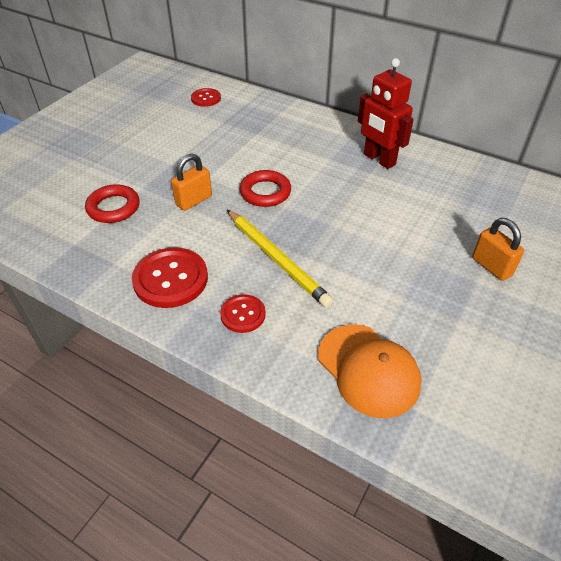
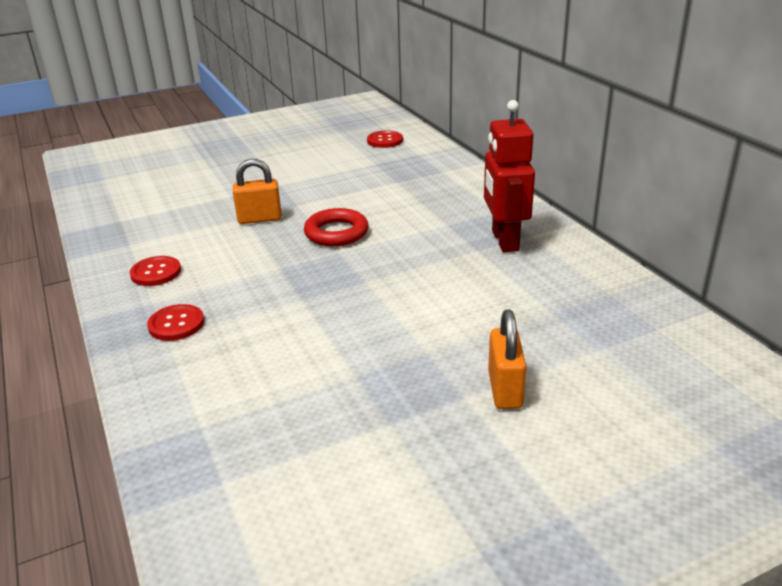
camera: 35 degrees right, 15 degrees down
(113, 207) = (185, 203): red ring -> none
(170, 279) = (156, 272): red button -> red button, size x0.57
(276, 259) = (269, 291): yellow pencil -> none
(368, 370) = (225, 422): orange cap -> none

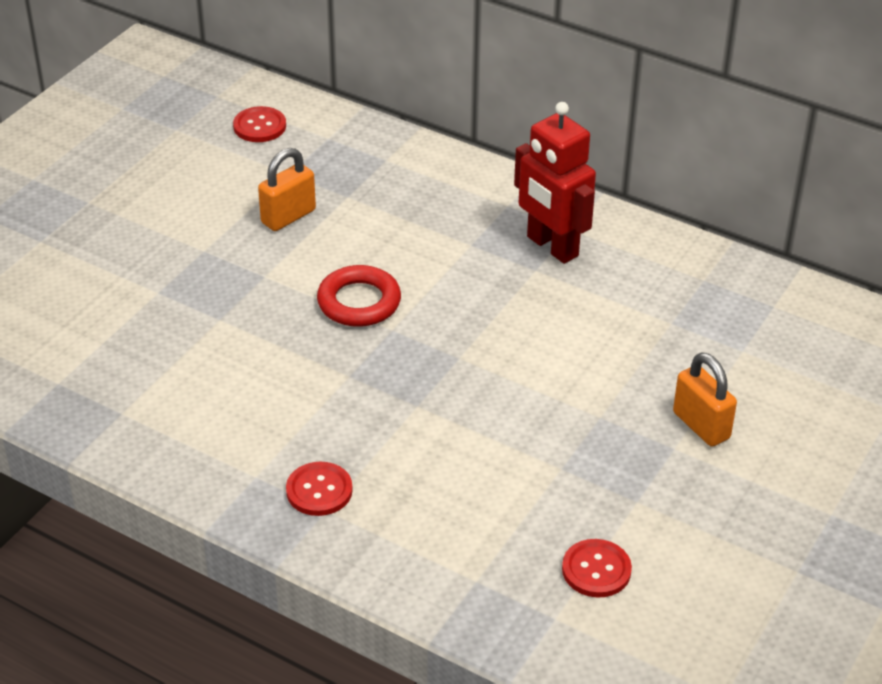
camera: 35 degrees left, 10 degrees up
(156, 272) = (210, 438): red button -> red button (596, 570)
(260, 219) = (243, 315): orange padlock -> orange padlock (288, 216)

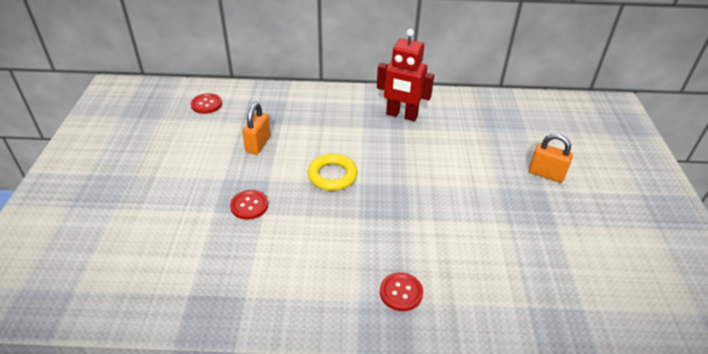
camera: 30 degrees left, 0 degrees up
(359, 302) = (332, 175): red ring -> yellow ring
(596, 570) = (576, 271): red button -> red button (249, 205)

